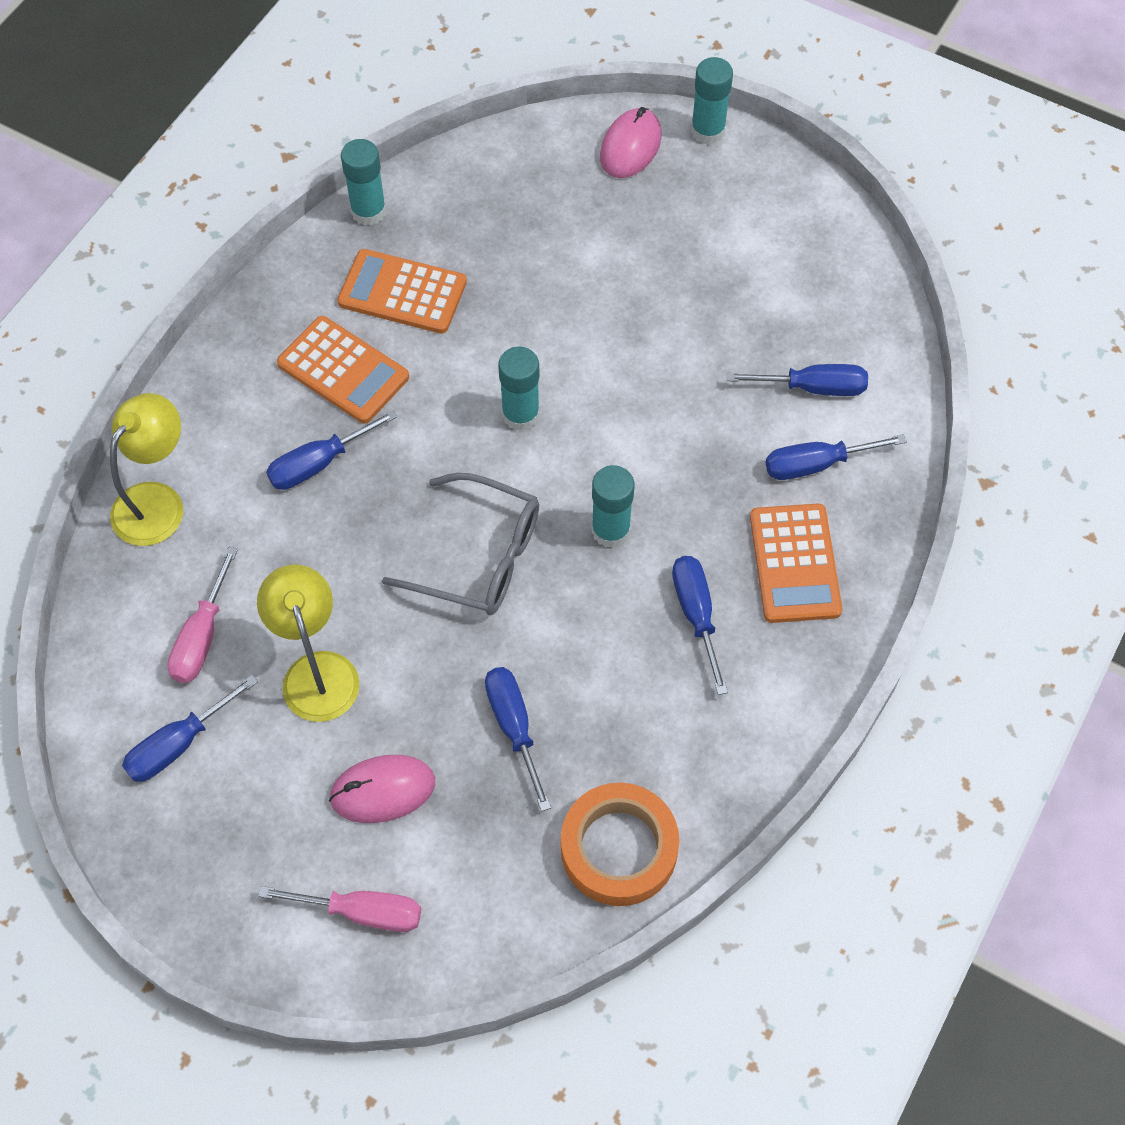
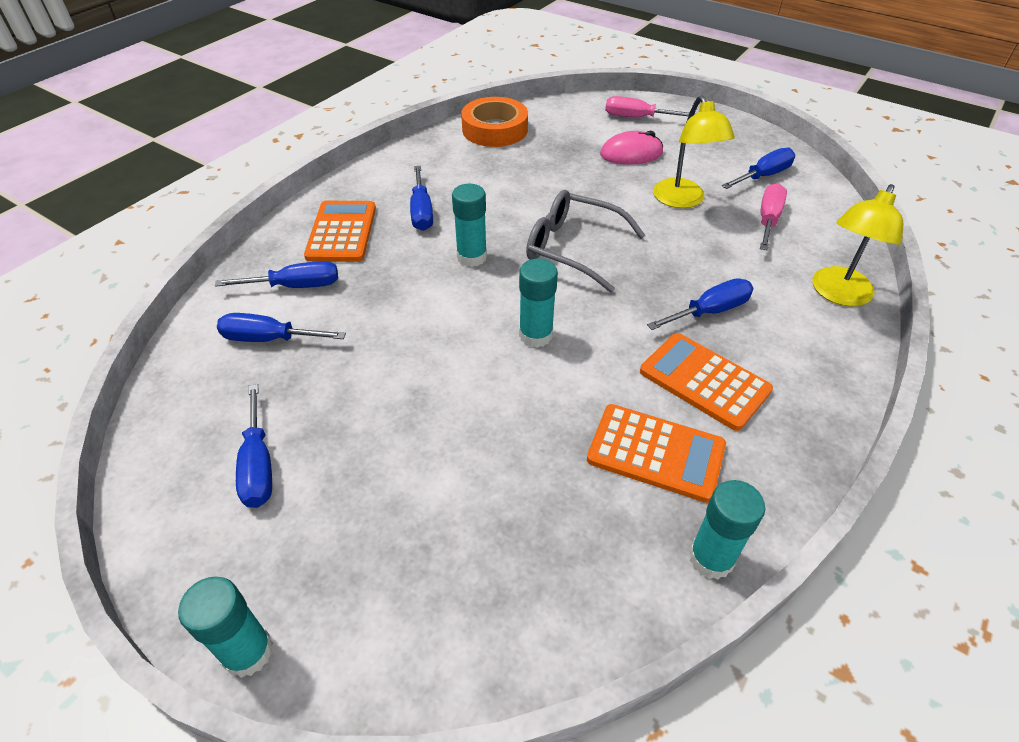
camera: 175 degrees left, 15 degrees down
(514, 727) = (551, 172): blue screwdriver -> blue screwdriver (258, 465)
(630, 147) = (362, 633): pink mouse -> none

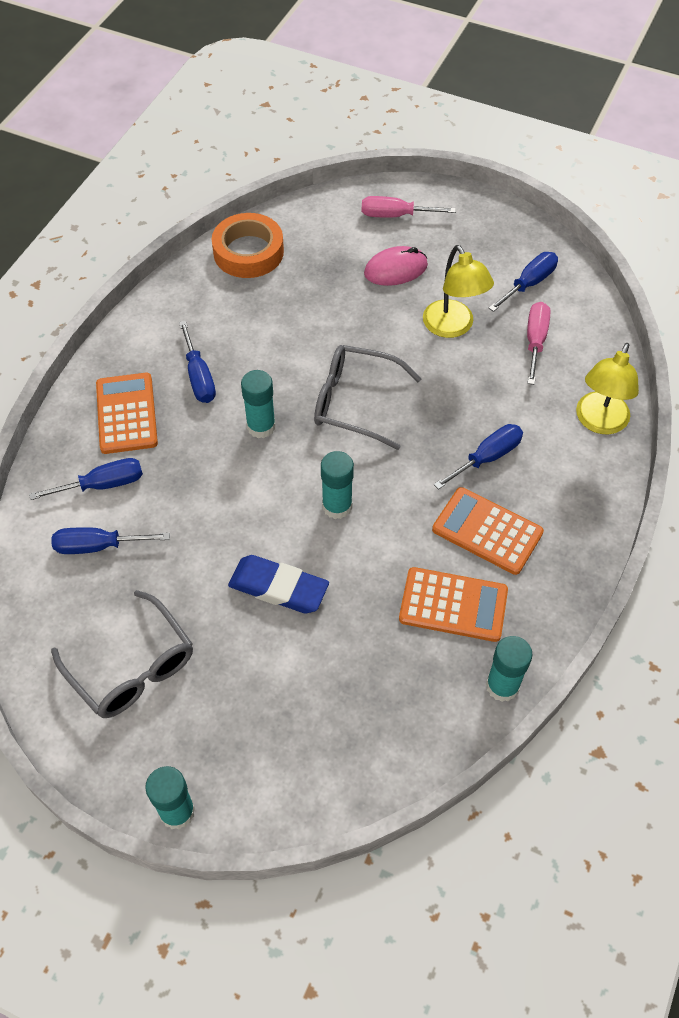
camera: 10 degrees left, 10 degrees up
(258, 465) = (132, 667): blue screwdriver -> grey glasses
(451, 405) = (278, 588): none -> blue eraser

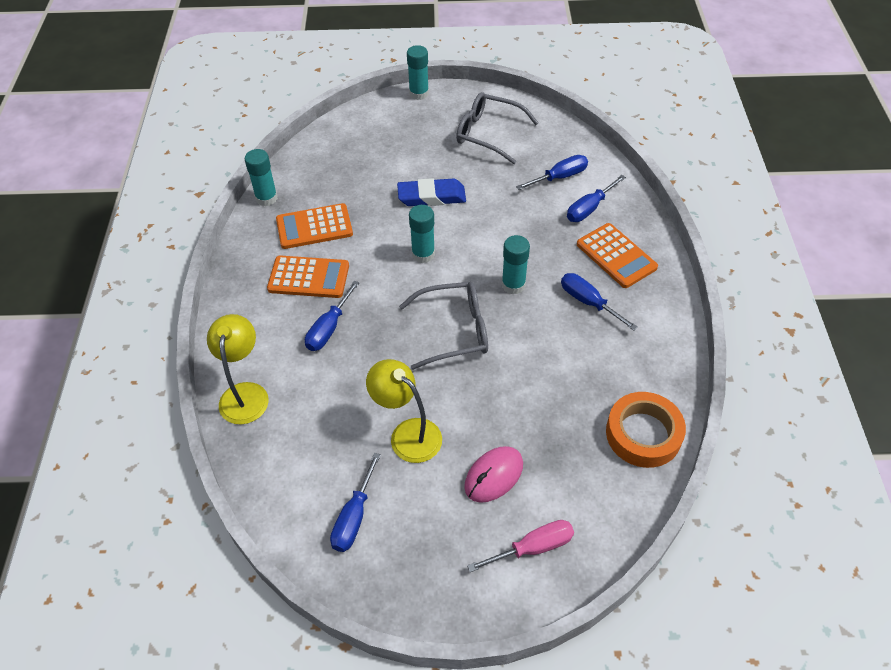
camera: 155 degrees right, 5 degrees down
(535, 341) = (325, 451): pink screwdriver -> none

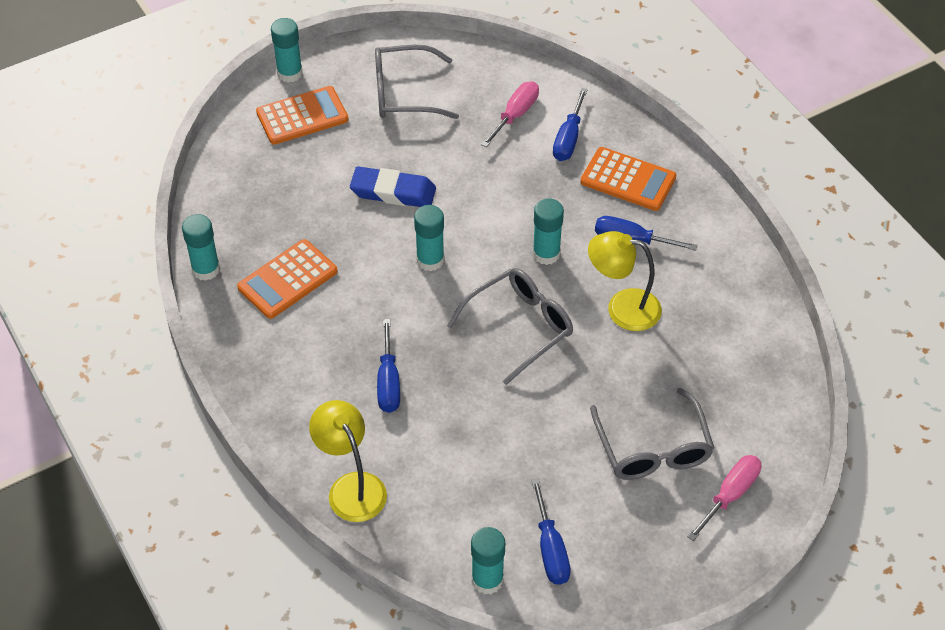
camera: 30 degrees left, 0 degrees up
(288, 517) = (487, 580): none -> turquoise glue stick
(308, 277) = (325, 338): orange calculator -> orange calculator (302, 116)
(407, 434) = (545, 448): yellow lamp -> yellow lamp (622, 308)
(431, 196) = (393, 192): blue eraser -> blue eraser turned 45 degrees clockwise
(493, 475) = (653, 449): pink mouse -> grey glasses
(560, 177) = (515, 115): blue screwdriver -> pink screwdriver
(643, 434) = (761, 347): orange tape -> none

